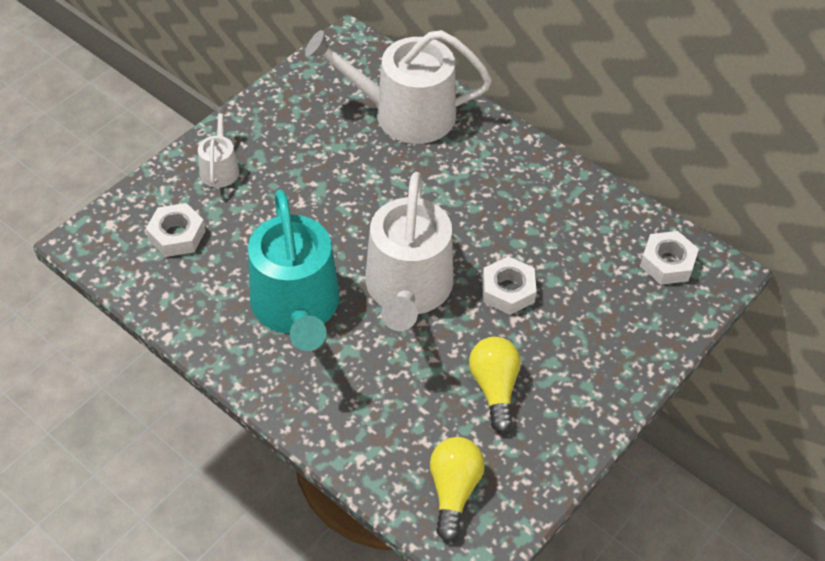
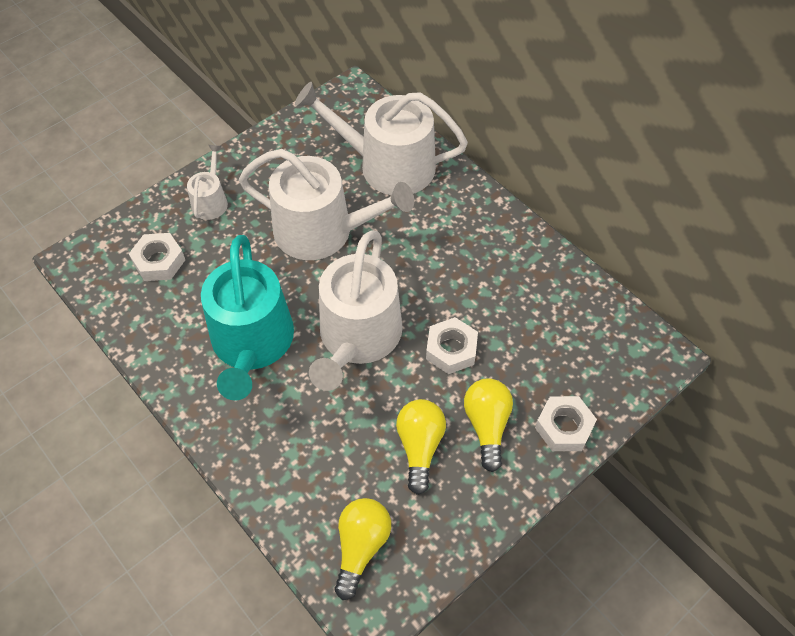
camera: 10 degrees right, 5 degrees up
(348, 187) = (322, 231): none -> white watering can
(559, 359) = (487, 425): none -> yellow light bulb
(667, 263) = (609, 339): white nut -> white nut (564, 427)

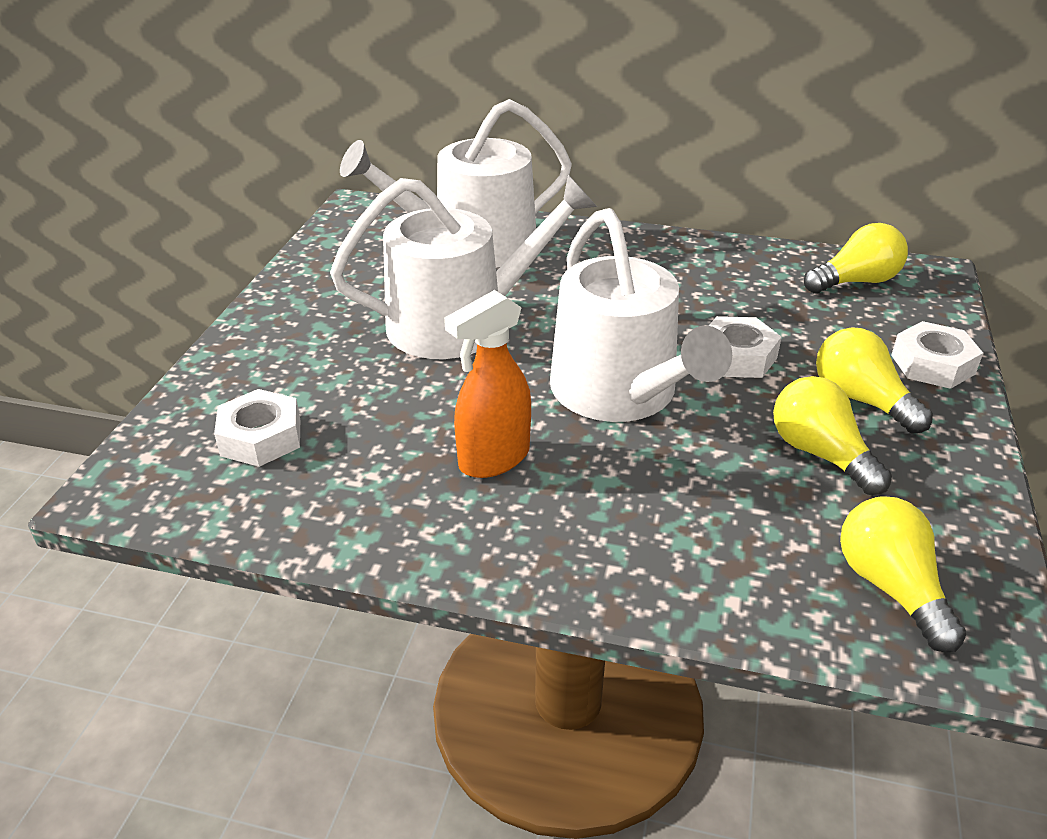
camera: 35 degrees left, 20 degrees down
(211, 201) = (276, 352): white watering can -> none
(252, 343) = (493, 459): turquoise watering can -> orange spray bottle
(598, 332) = (856, 282): none -> yellow light bulb

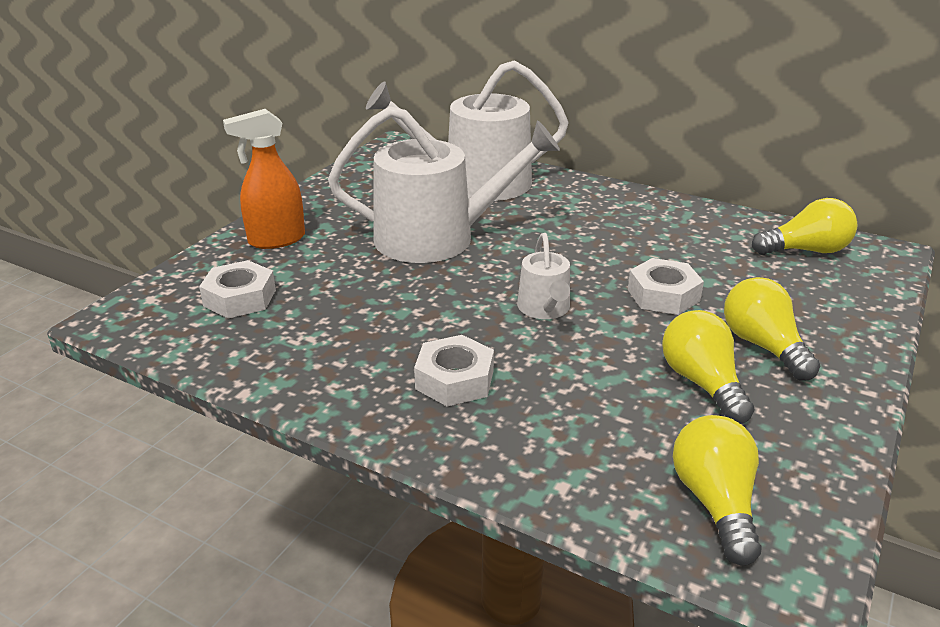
camera: 15 degrees right, 5 degrees down
(493, 459) = (412, 342): orange spray bottle -> orange spray bottle (276, 240)
(620, 393) = (545, 309): white watering can -> white watering can, size x0.48
(932, 364) = (848, 327): white nut -> white nut (454, 380)

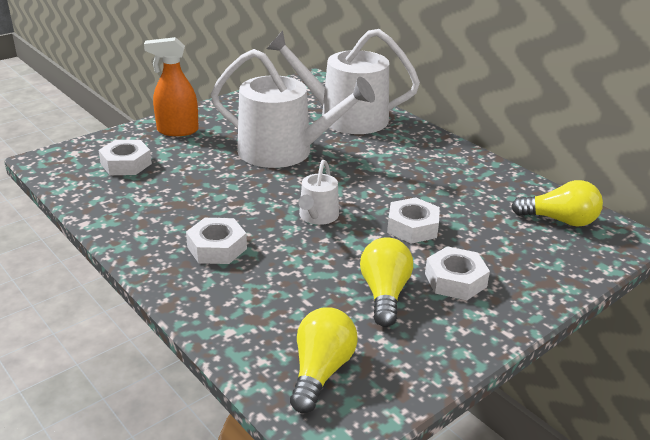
camera: 20 degrees right, 0 degrees up
(763, 346) = (455, 280): yellow light bulb -> white nut

